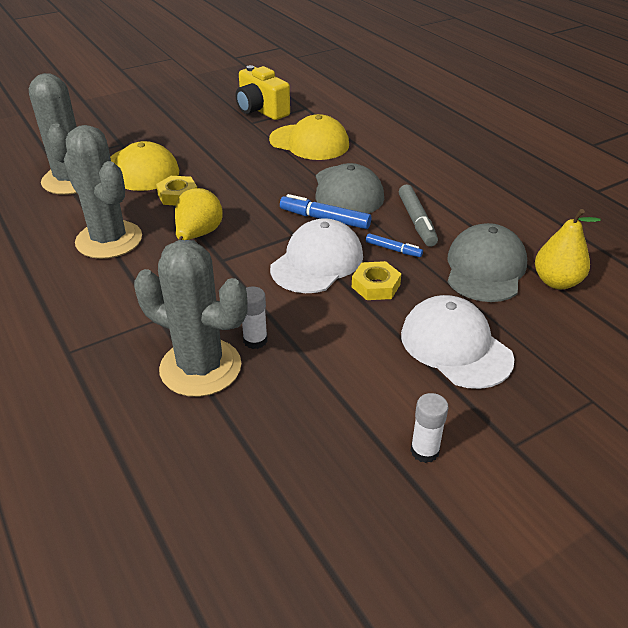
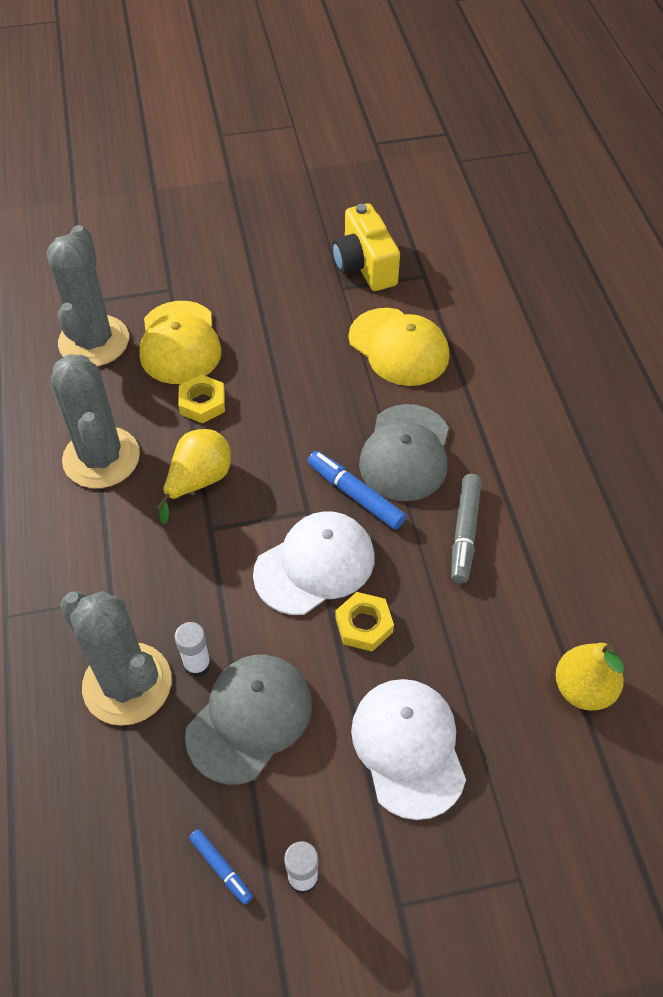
camera: 20 degrees right, 15 degrees up
(393, 249) = (412, 572): blue marker -> blue marker (221, 868)
(485, 268) = (507, 638): grey cap -> grey cap (249, 718)

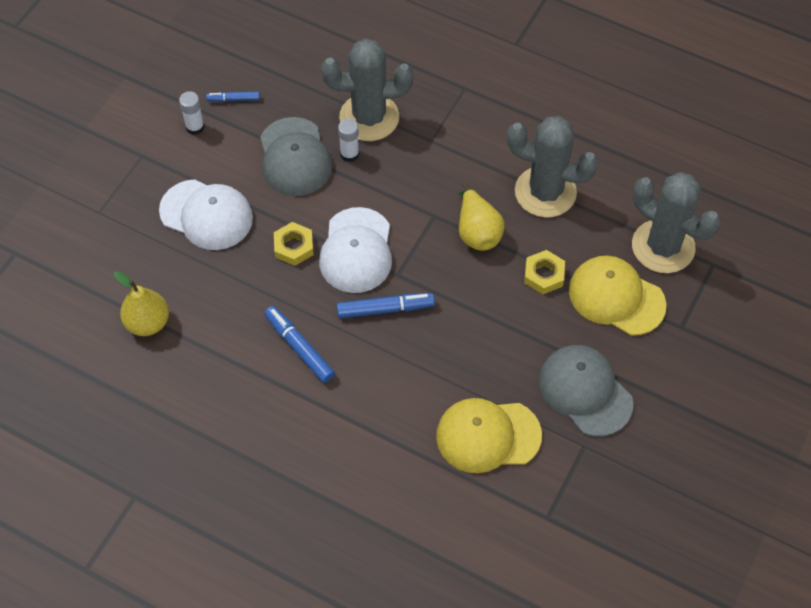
camera: 130 degrees right, 5 degrees up
(364, 266) = (597, 481): yellow camera -> none
(405, 453) = (390, 363): grey cap -> grey cap (585, 391)
(464, 533) = (299, 347): grey marker -> blue marker

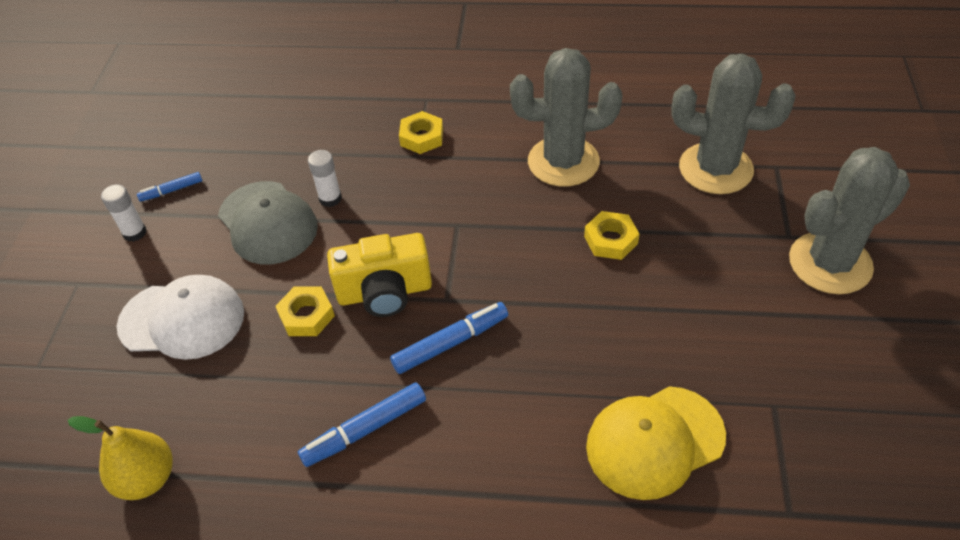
camera: 20 degrees left, 10 degrees down
(299, 347) = (365, 429): blue marker -> blue marker turned 60 degrees counterclockwise
(356, 251) = (385, 292): white cap -> yellow camera
(369, 117) = (336, 157): grey cactus -> grey cactus (830, 263)
(444, 124) = (422, 137): none -> yellow nut
(477, 232) = (513, 224): yellow pear -> none
(585, 391) = (733, 343): grey cap -> none
(616, 297) = (701, 233): yellow cap -> none

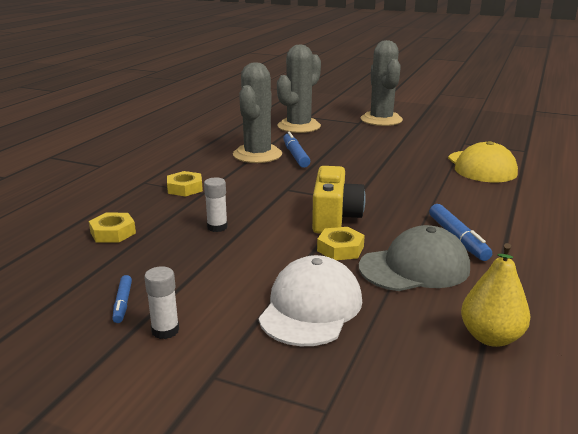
camera: 75 degrees left, 25 degrees down
(268, 223) = (220, 256): grey cap -> grey cap (414, 267)
(451, 343) = (392, 204): blue marker -> blue marker (295, 155)
(611, 240) = (333, 154): yellow nut -> yellow nut (113, 233)

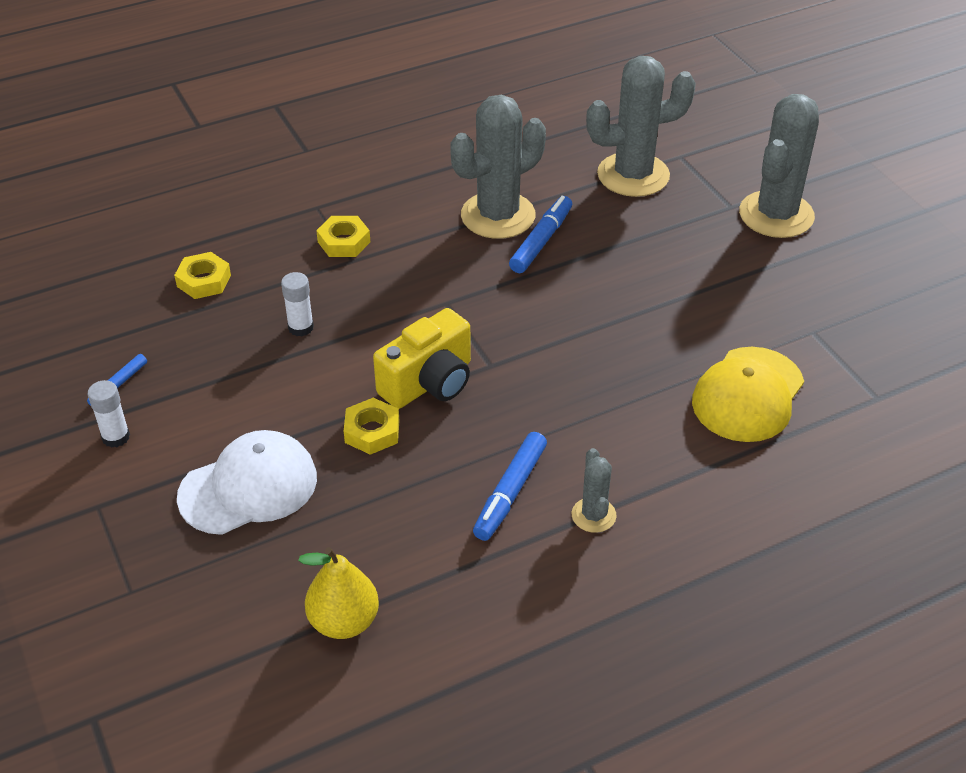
camera: 40 degrees right, 20 degrees up
(414, 267) = (405, 501): grey cap -> none
(509, 228) = (593, 515): none -> grey cactus

